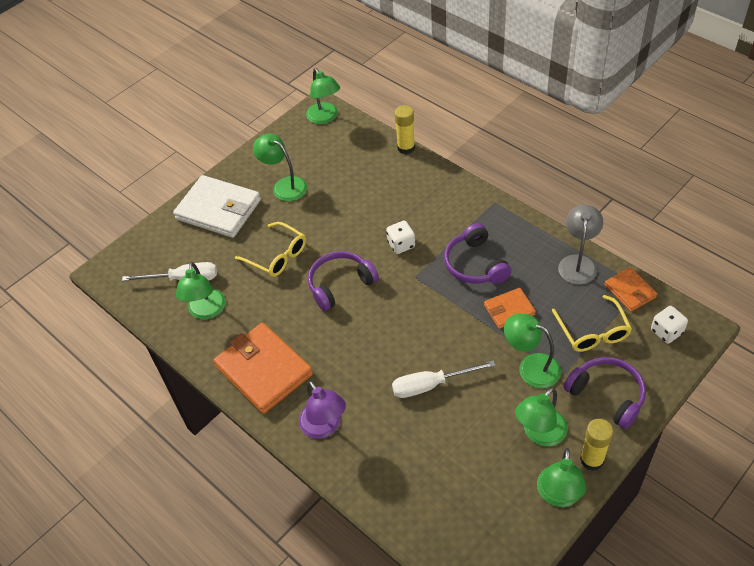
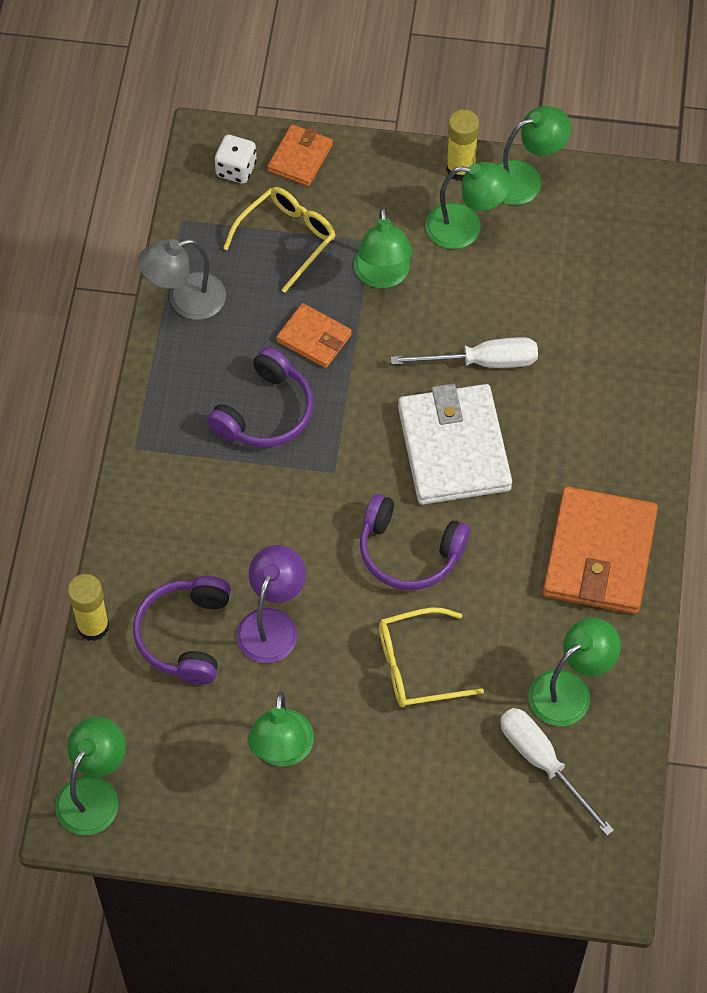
camera: 130 degrees left, 10 degrees up
(218, 209) = (390, 814): white wallet -> white wallet (454, 448)
(277, 256) = (417, 666): yellow glasses -> yellow glasses turned 105 degrees counterclockwise
(325, 427) = (619, 437): purple lamp -> purple lamp (272, 624)
(401, 244) = (290, 519): white dice -> none
(431, 385) = (482, 362): white screwdriver -> white screwdriver turned 45 degrees counterclockwise
(607, 395) = (368, 189): purple headphones -> purple headphones (185, 635)
(630, 291) = (196, 228): orange wallet -> orange wallet (300, 158)

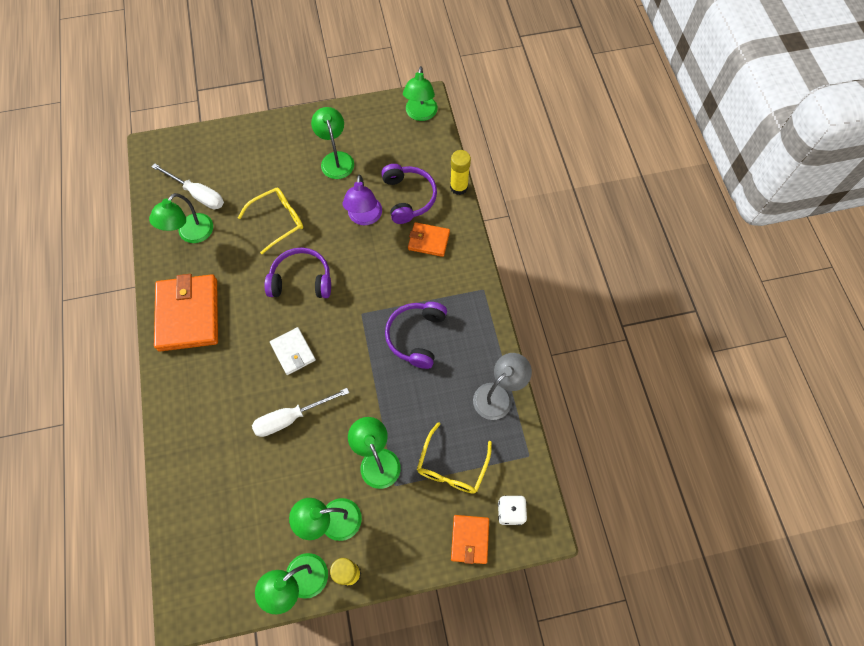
camera: 160 degrees right, 5 degrees up
(314, 338) = (405, 397): orange wallet -> orange wallet (428, 241)
(454, 448) = (293, 352): white wallet -> white wallet, size x0.53

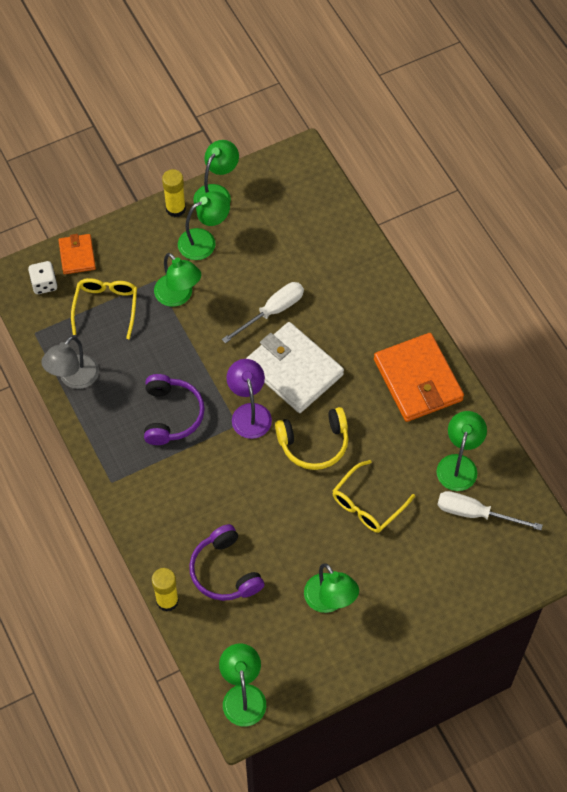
camera: 165 degrees right, 5 degrees down
(293, 352) = (294, 370): white wallet -> white wallet, size x1.89
(301, 280) = (314, 444): purple headphones -> yellow headphones
(364, 217) = (269, 533): purple lamp -> purple lamp (249, 413)
(428, 241) = (186, 523): orange wallet -> none

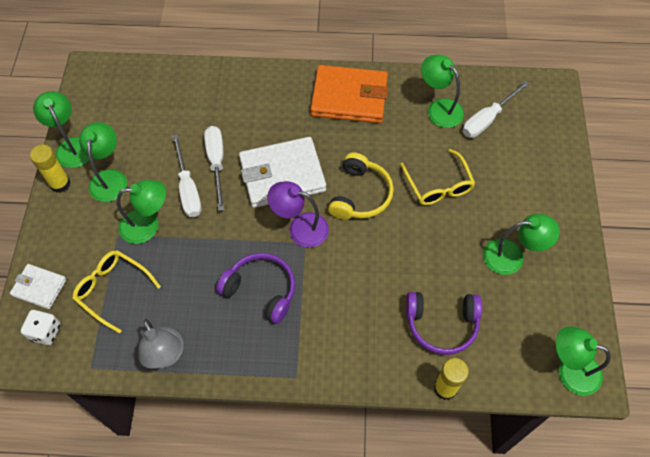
camera: 60 degrees left, 0 degrees up
(77, 255) = (39, 287): orange wallet -> white wallet
(232, 305) = (188, 189): none -> white screwdriver

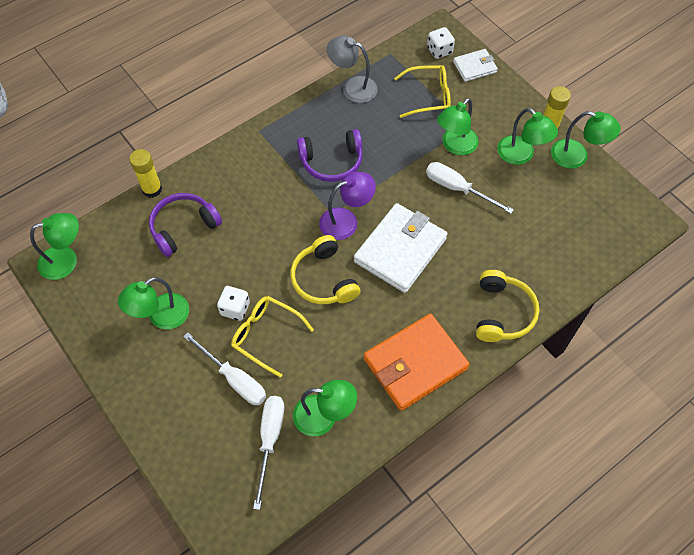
camera: 140 degrees right, 0 degrees up
(216, 163) = (459, 222): white screwdriver -> white screwdriver (234, 379)
(259, 86) = (502, 313): none -> yellow headphones
(447, 221) = (235, 309): none -> white dice

